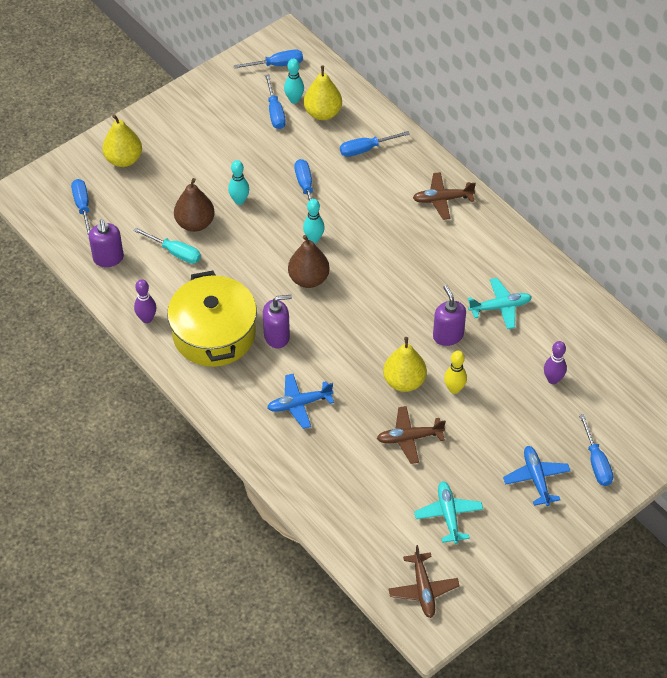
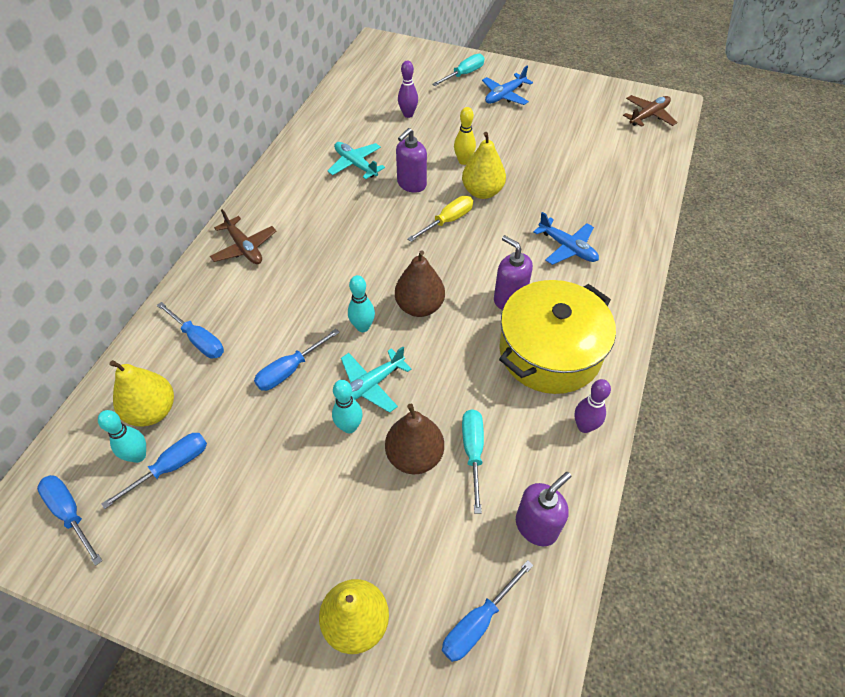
camera: 120 degrees left, 0 degrees up
(385, 339) = (448, 221): none -> yellow screwdriver
(409, 438) = (534, 168): brown plane -> none
(448, 515) = (578, 125): turquoise plane -> turquoise plane (370, 385)
(596, 462) = (464, 74): blue screwdriver -> turquoise screwdriver

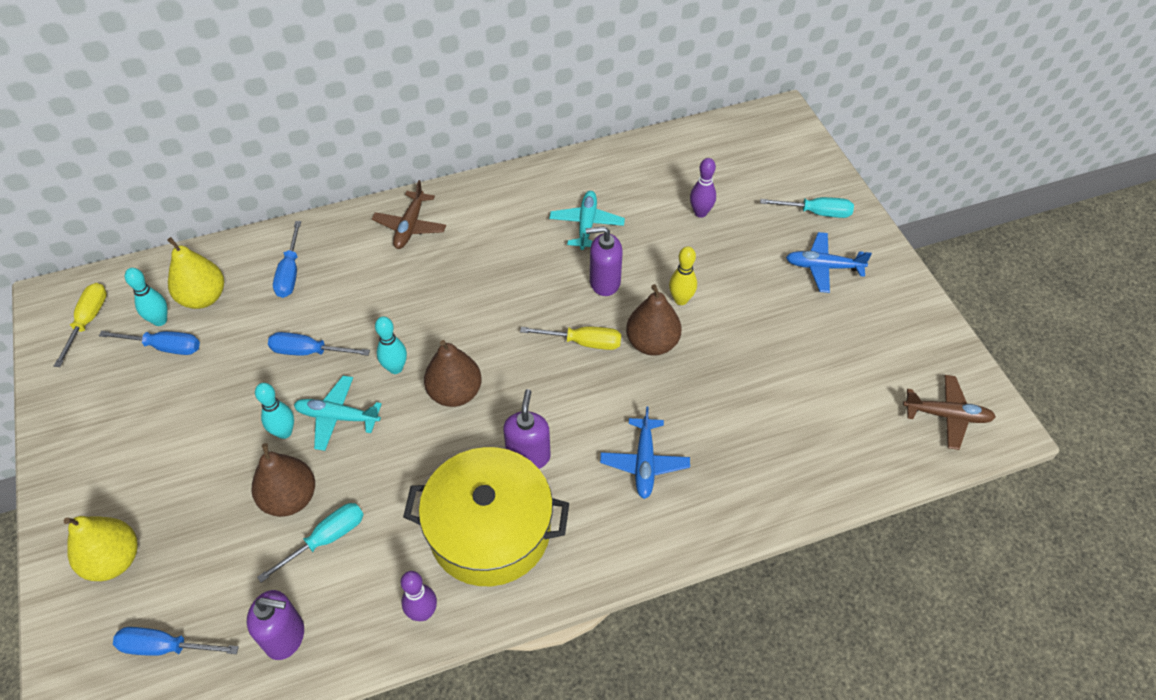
camera: 50 degrees right, 0 degrees up
(70, 513) = (88, 321): blue screwdriver -> yellow screwdriver
(482, 192) = (652, 343): yellow pear -> brown pear

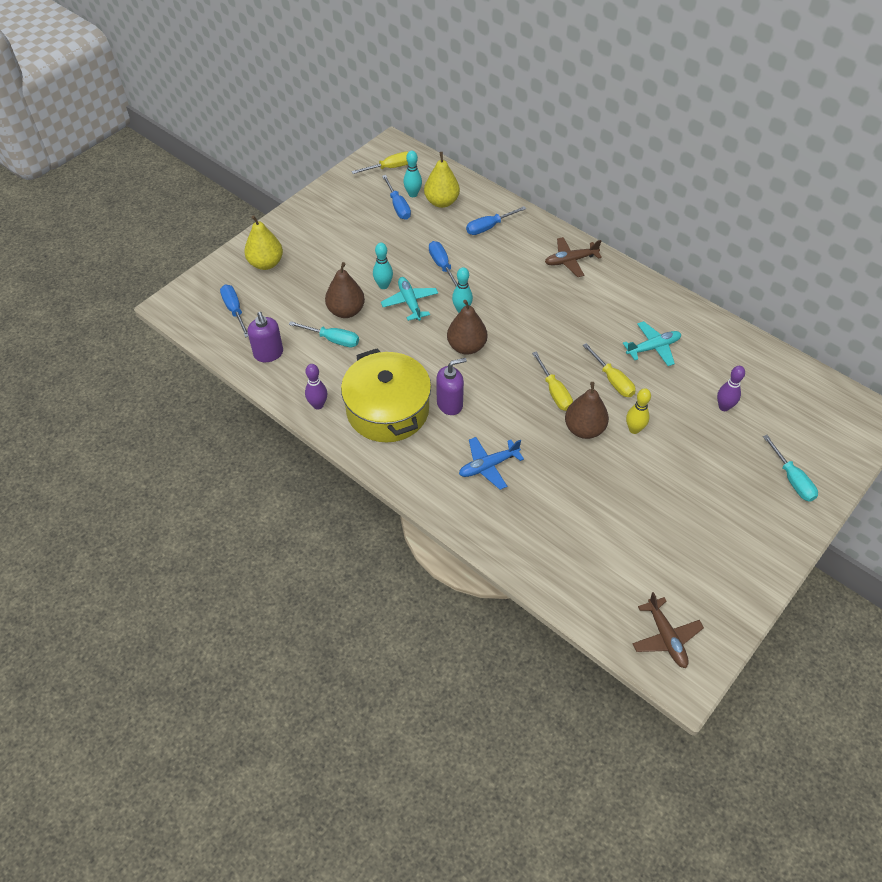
camera: 60 degrees right, 0 degrees up
(604, 282) = (612, 380): purple soap dispenser -> yellow screwdriver
(823, 267) = (740, 504): blue plane -> none

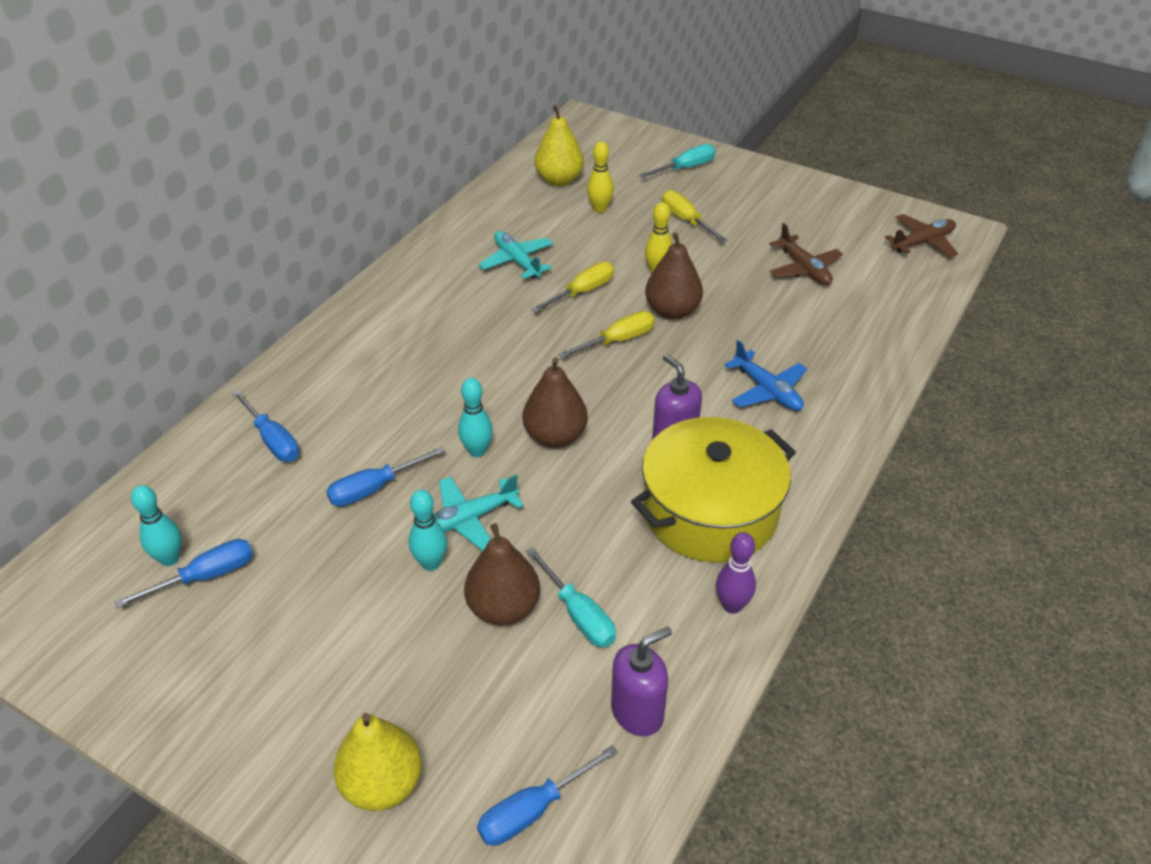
camera: 100 degrees left, 10 degrees down
(333, 339) = (578, 614): turquoise screwdriver -> turquoise screwdriver turned 135 degrees clockwise
(390, 167) = (76, 610): yellow screwdriver -> yellow screwdriver (686, 220)
(441, 202) = (198, 512): yellow pear -> yellow pear (559, 180)
(570, 261) = (354, 342): brown plane -> brown plane (804, 269)
(724, 407) = (599, 209): purple bowling pin -> yellow bowling pin

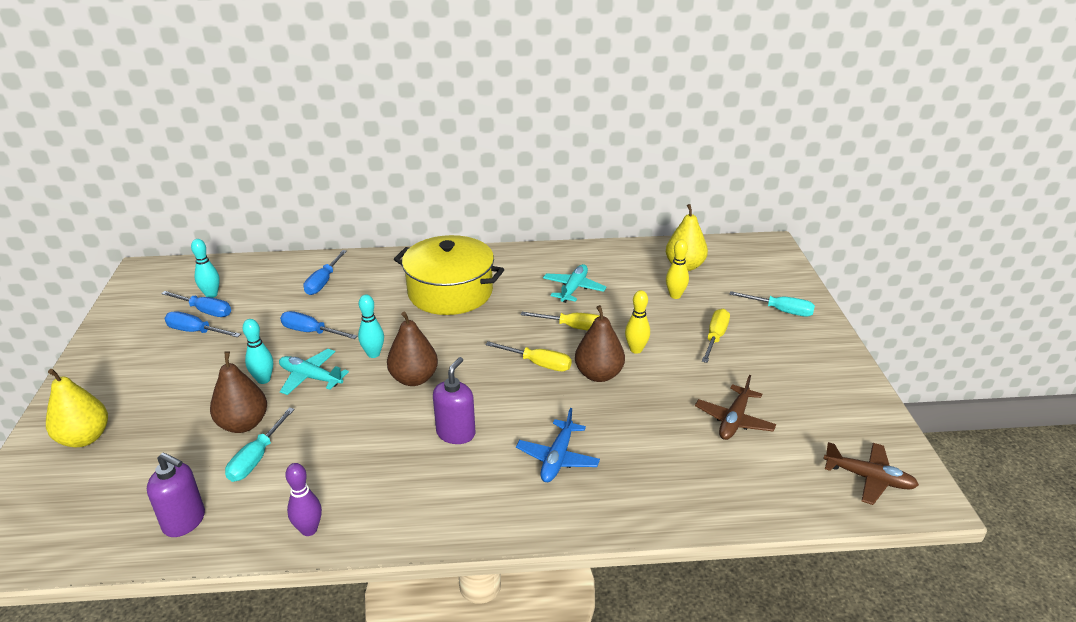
camera: 55 degrees right, 10 degrees down
(533, 810) = (85, 507): blue screwdriver -> blue screwdriver (196, 331)
(710, 511) = (397, 480): yellow pot -> yellow pot (450, 292)

